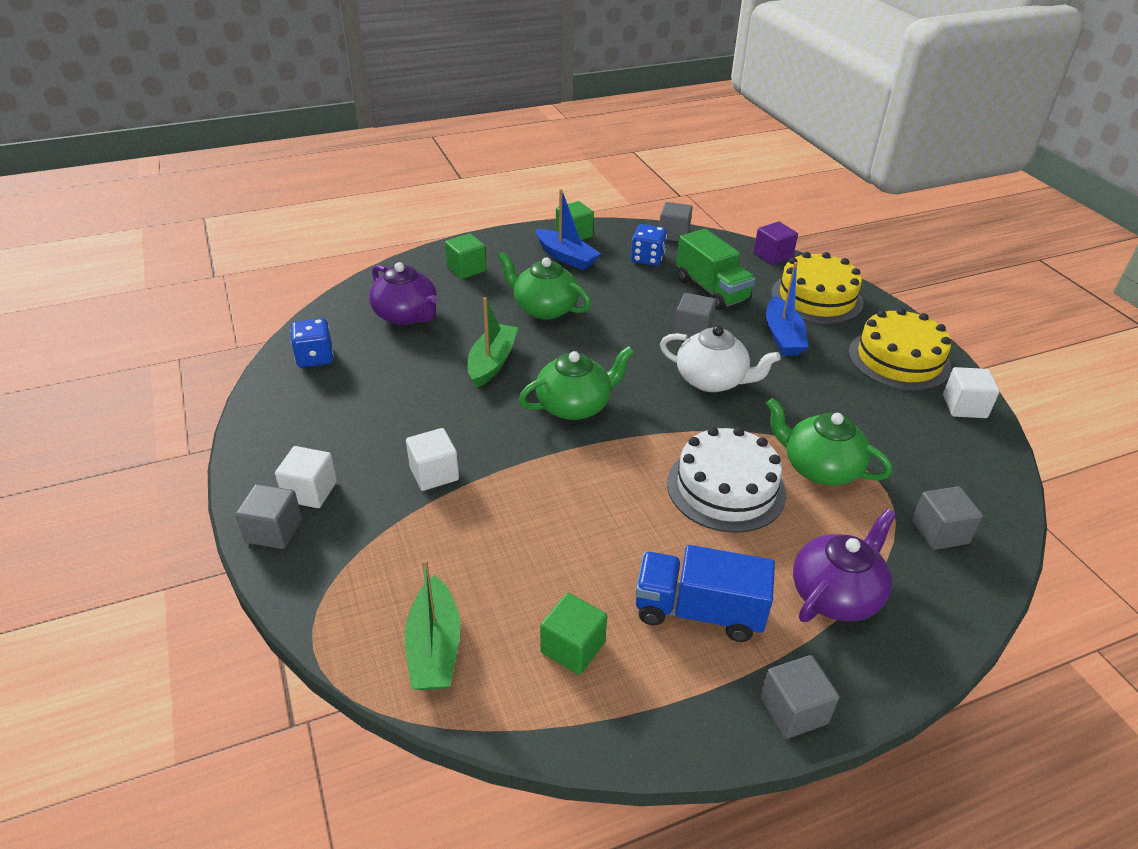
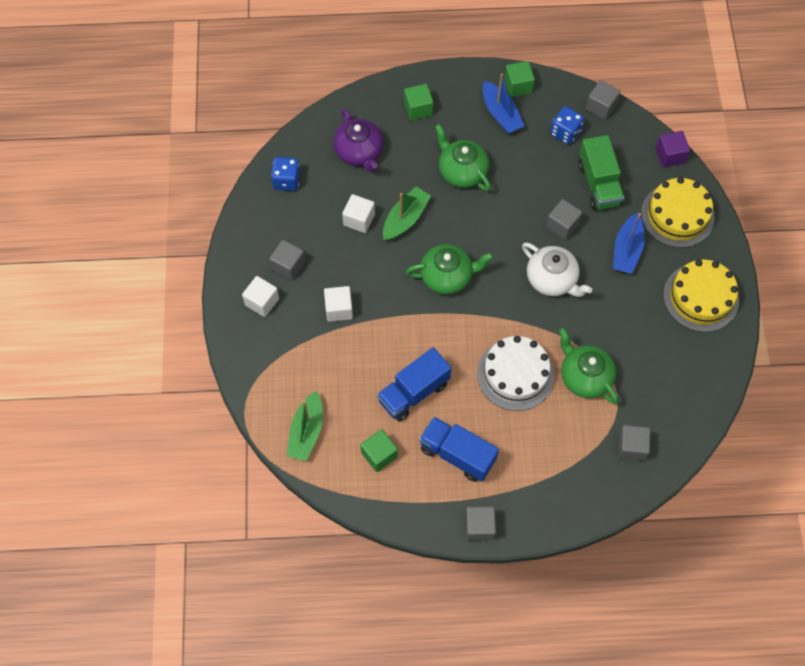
camera: 20 degrees right, 25 degrees up
(274, 531) = (236, 326): grey cube -> grey cube (288, 265)
(590, 546) = (413, 392): none -> blue truck
(836, 594) = (542, 468): purple teapot -> none
(964, 406) = (719, 355): white cube -> white cube (359, 219)

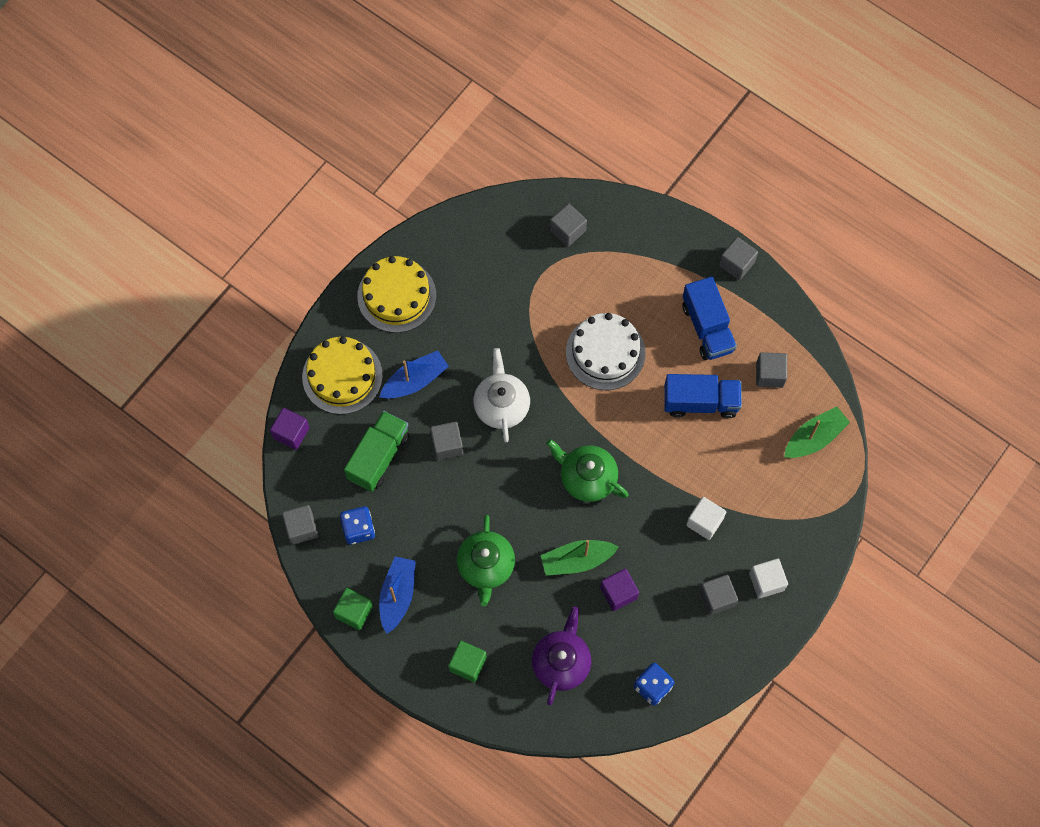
camera: 140 degrees left, 5 degrees up
(359, 219) = (618, 593): white cube -> purple cube
(379, 455) = (769, 374): green cube -> grey cube
(584, 376) = (552, 308): green teapot -> none

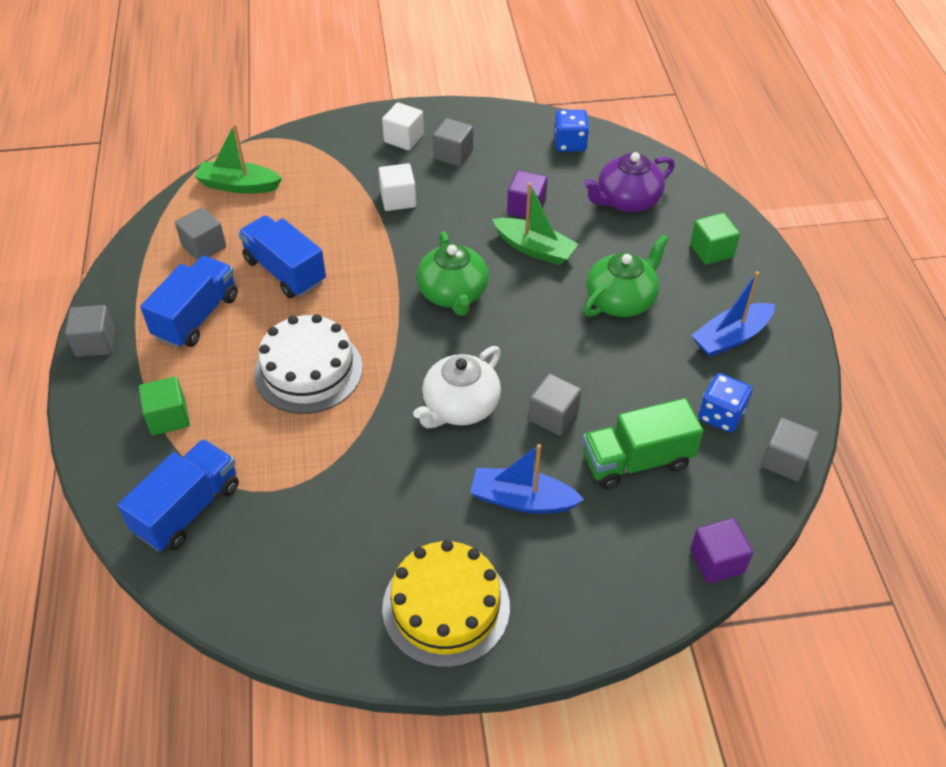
camera: 135 degrees left, 20 degrees down
(342, 376) = (599, 572): yellow cake -> none
(354, 612) = (788, 355): green cube -> green cube (168, 417)
(567, 230) = (188, 509): grey cube -> blue truck

